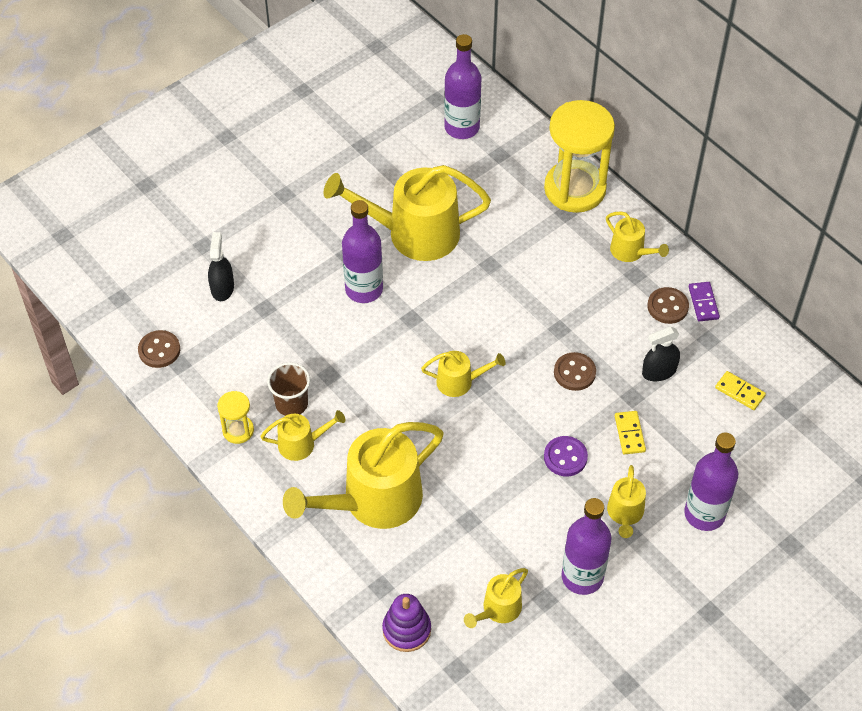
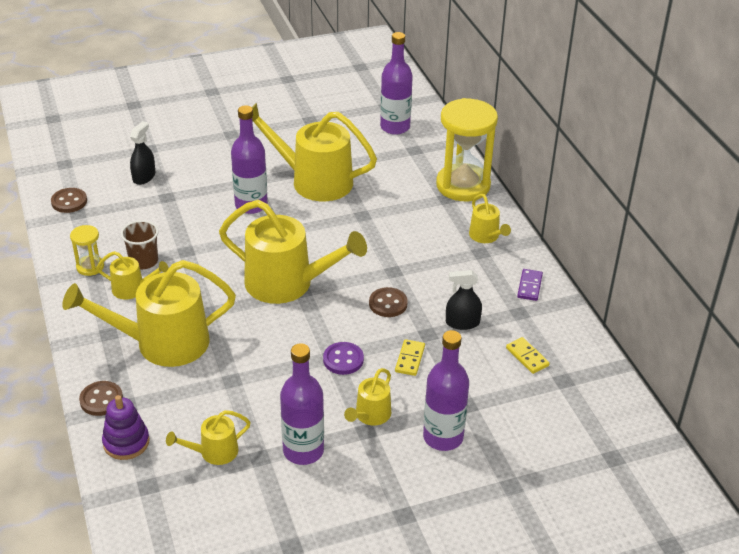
camera: 20 degrees right, 15 degrees down
(460, 382) = (287, 284): yellow watering can -> yellow watering can, size x2.08
(667, 307) = (496, 281): brown button -> brown button (101, 400)

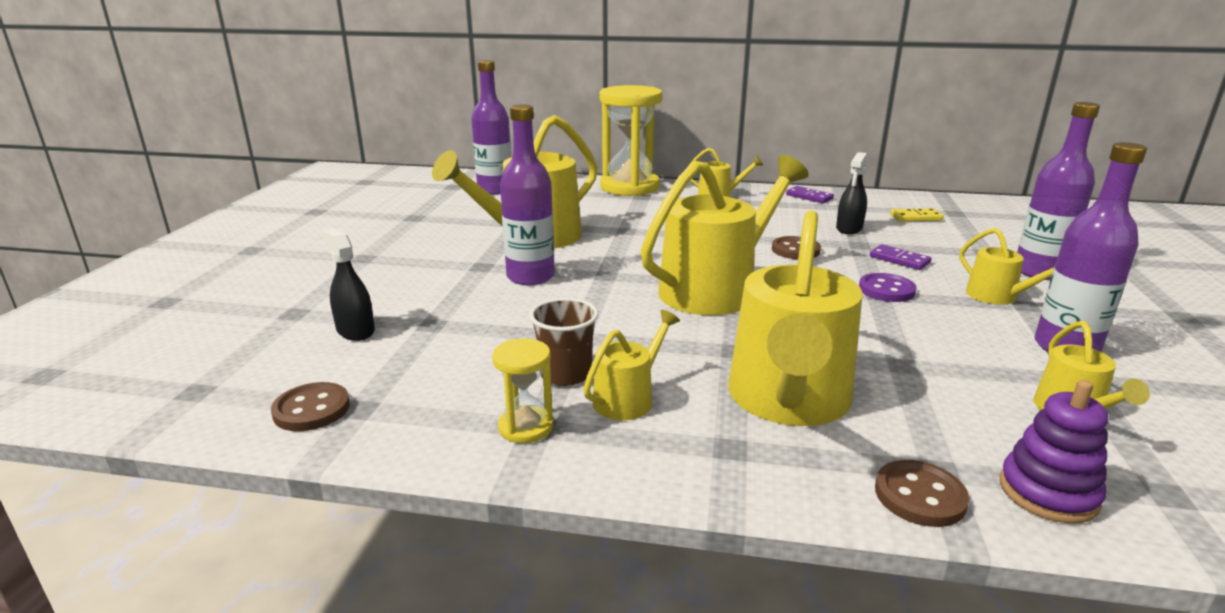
camera: 60 degrees left, 15 degrees down
(410, 359) = (899, 260): yellow domino -> purple domino

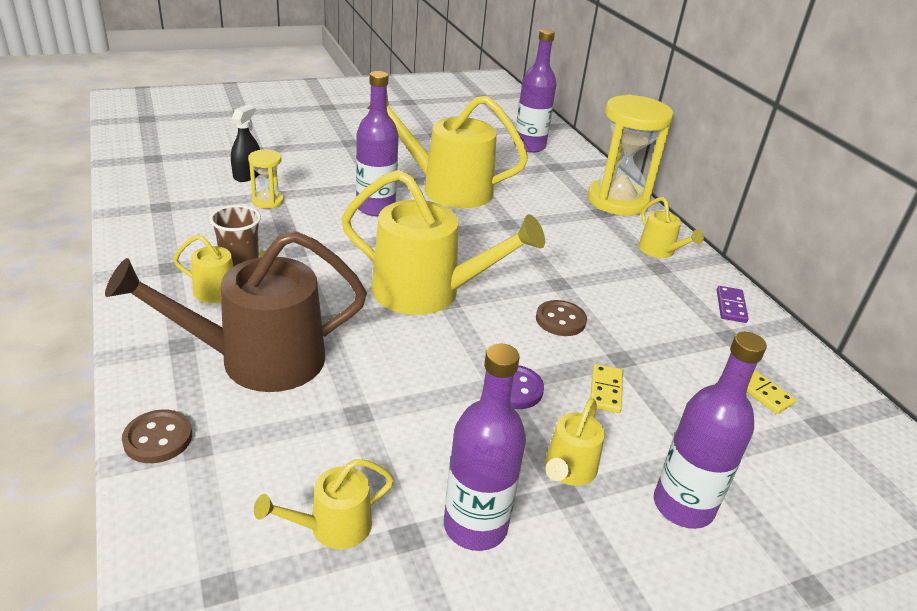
camera: 55 degrees right, 10 degrees up
(311, 409) = (152, 194): brown button -> none
(526, 427) = (167, 263): yellow hourglass -> yellow hourglass (268, 201)
(788, 401) = (258, 360): yellow watering can -> brown watering can
(849, 228) = (662, 346): black spray bottle -> none
(899, 260) = (605, 390): purple domino -> yellow domino
(1048, 493) = (189, 508): purple stacking toy -> none

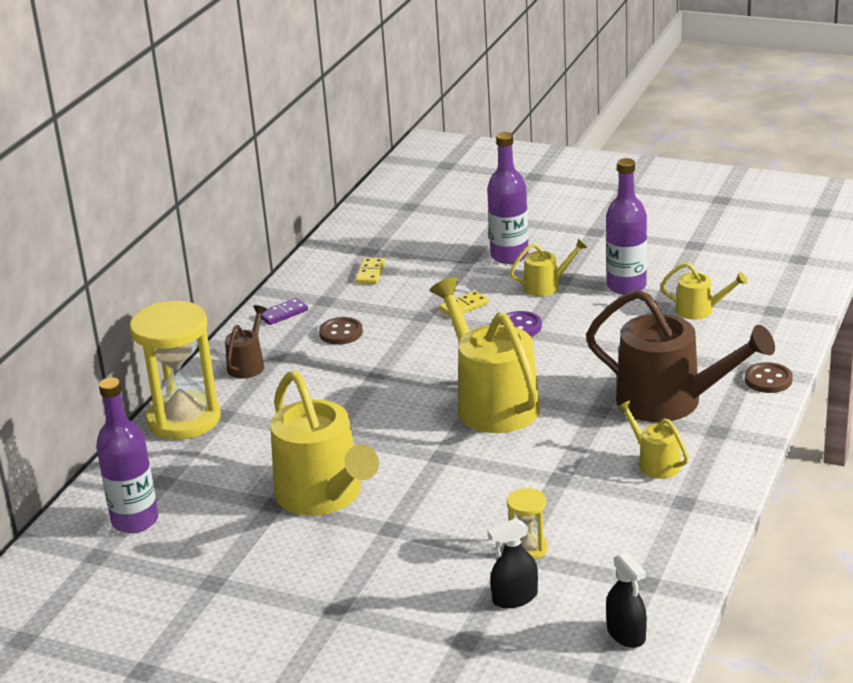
camera: 130 degrees left, 5 degrees down
(152, 178) = (626, 634): none -> black spray bottle
(239, 260) = (616, 487): brown cup -> none
(375, 208) = (429, 499): purple bottle -> none
(560, 320) = (423, 350): brown button -> brown button (341, 333)
(660, 251) = (248, 365): yellow watering can -> brown watering can

